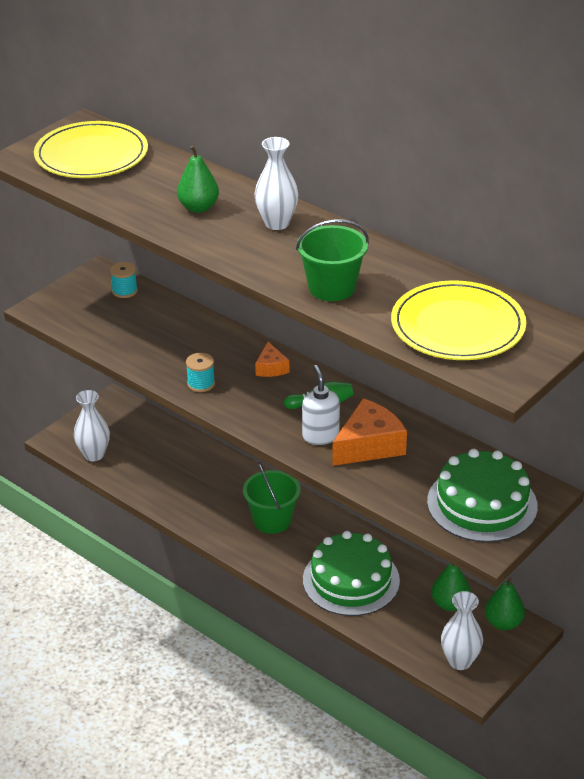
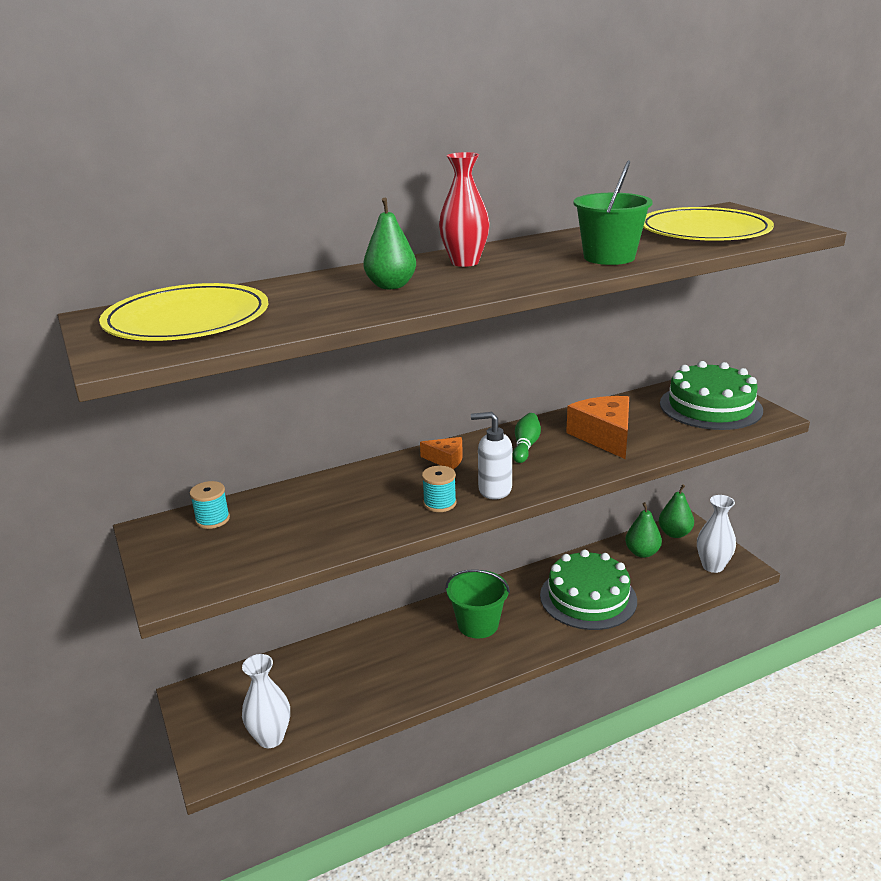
camera: 65 degrees left, 10 degrees down
(277, 223) = (465, 262): white vase -> red vase
(320, 436) = (576, 456): white soap dispenser -> white soap dispenser (494, 490)

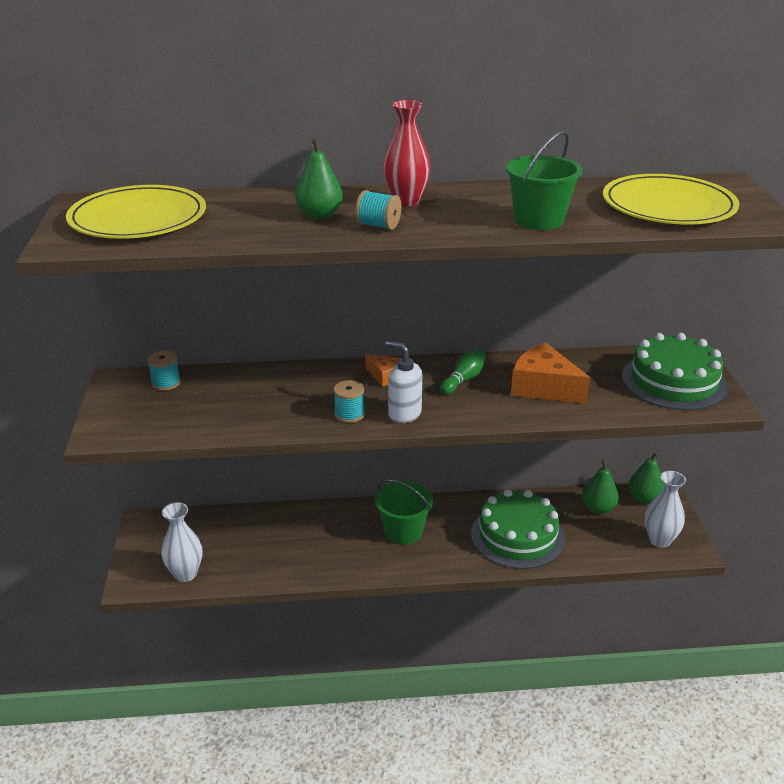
camera: 20 degrees right, 5 degrees up
(463, 284) = (378, 226): none -> turquoise spool
(604, 436) = (543, 387): orange cheese -> orange cheese turned 60 degrees counterclockwise

